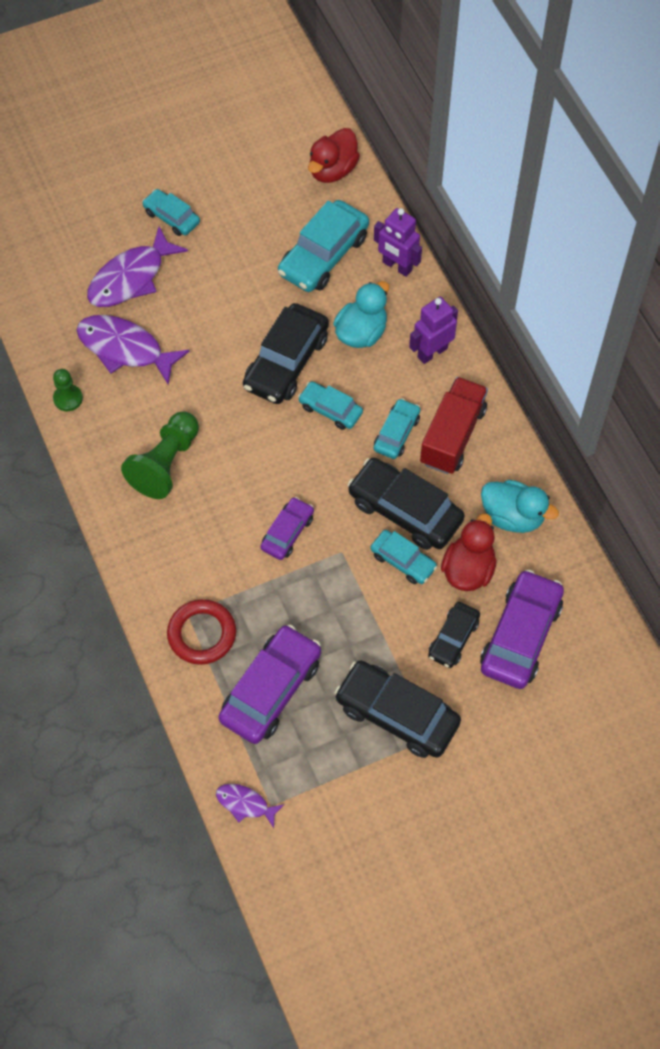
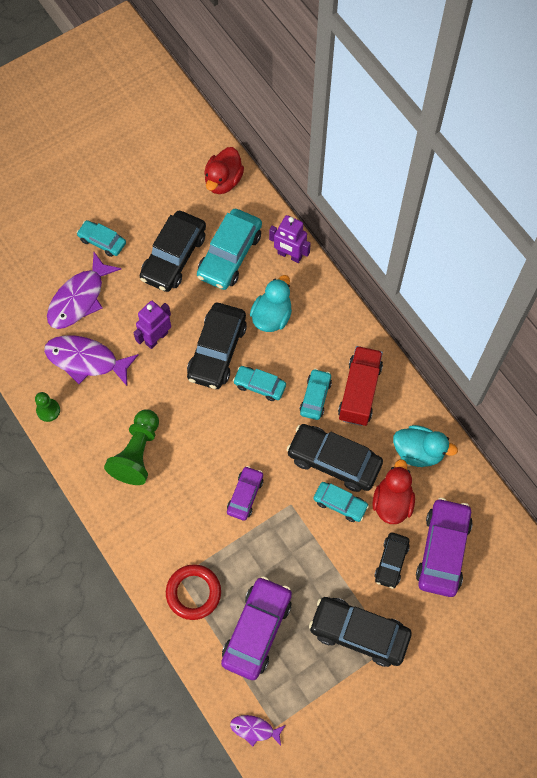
camera: 10 degrees left, 5 degrees up
(254, 247) = (173, 257): none -> black car
(432, 352) = (330, 324): purple robot -> purple robot (156, 338)

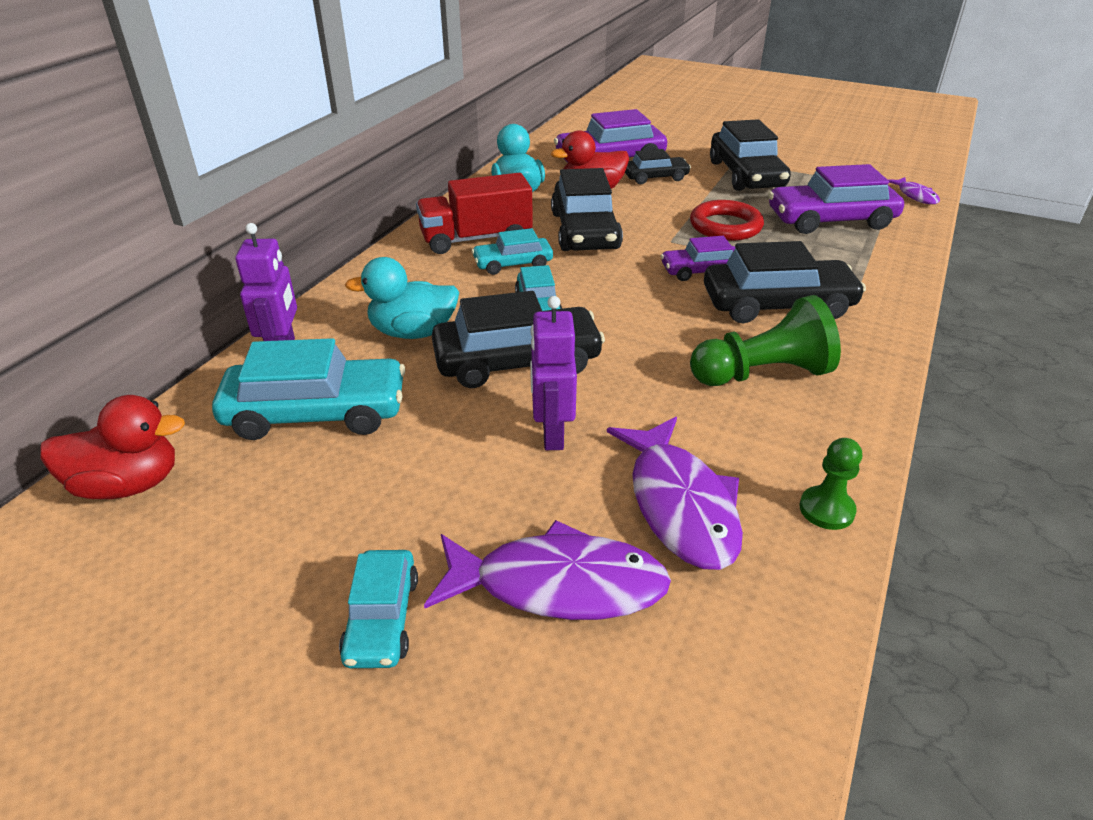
camera: 120 degrees left, 30 degrees down
(156, 338) = (552, 433): purple robot -> purple robot turned 75 degrees clockwise
(173, 257) = (360, 481): black car -> black car (777, 305)
(193, 593) = (859, 266): red ring -> red ring (725, 226)
(340, 504) = (631, 215): turquoise car -> none

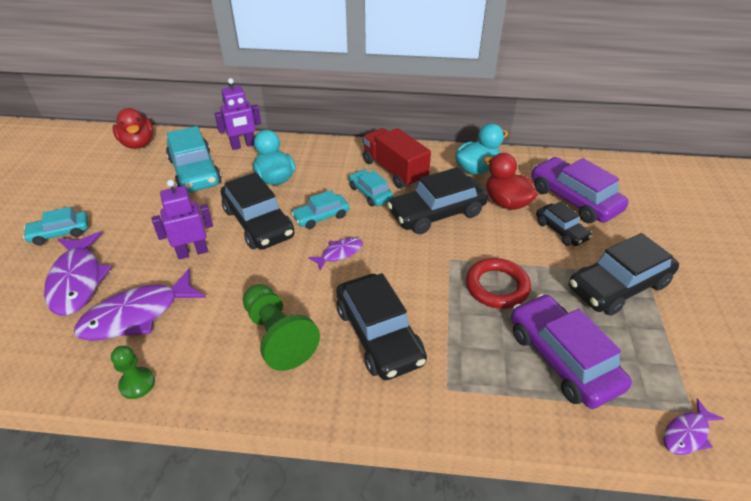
camera: 70 degrees right, 5 degrees up
(624, 306) = (339, 253): none -> purple fish
(700, 271) = (410, 283): purple car -> none

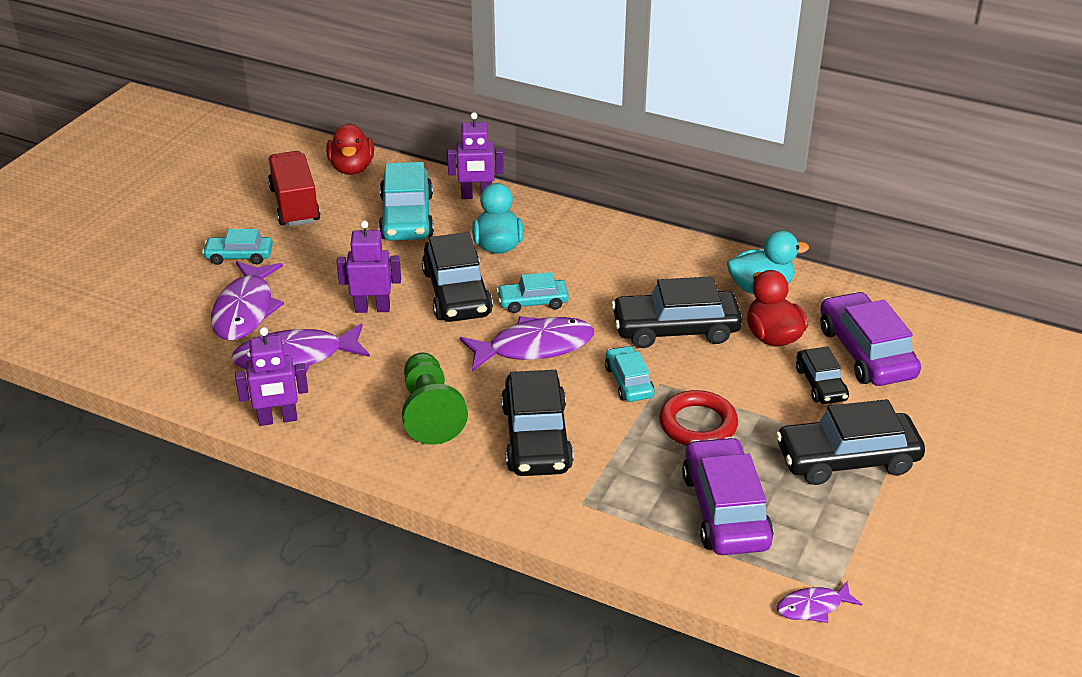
camera: 20 degrees right, 5 degrees down
(137, 384) = (278, 419): green pawn -> purple robot
(339, 253) = (534, 347): purple fish -> purple fish, size x1.92
(370, 193) = (606, 288): turquoise car -> turquoise car (629, 382)
(394, 170) = (651, 267): red truck -> red truck (295, 205)

